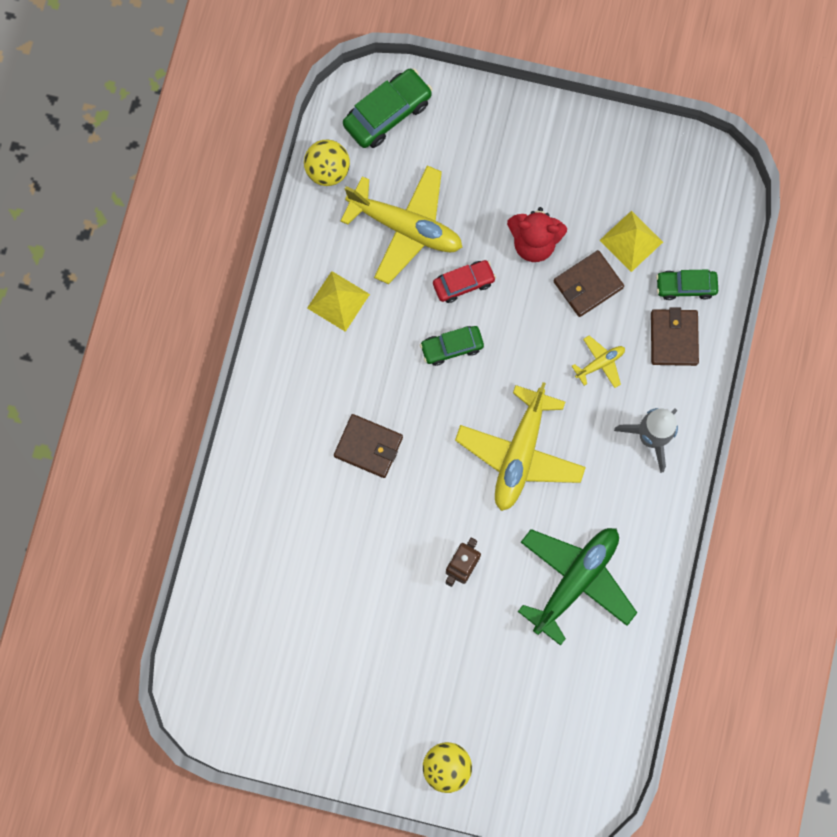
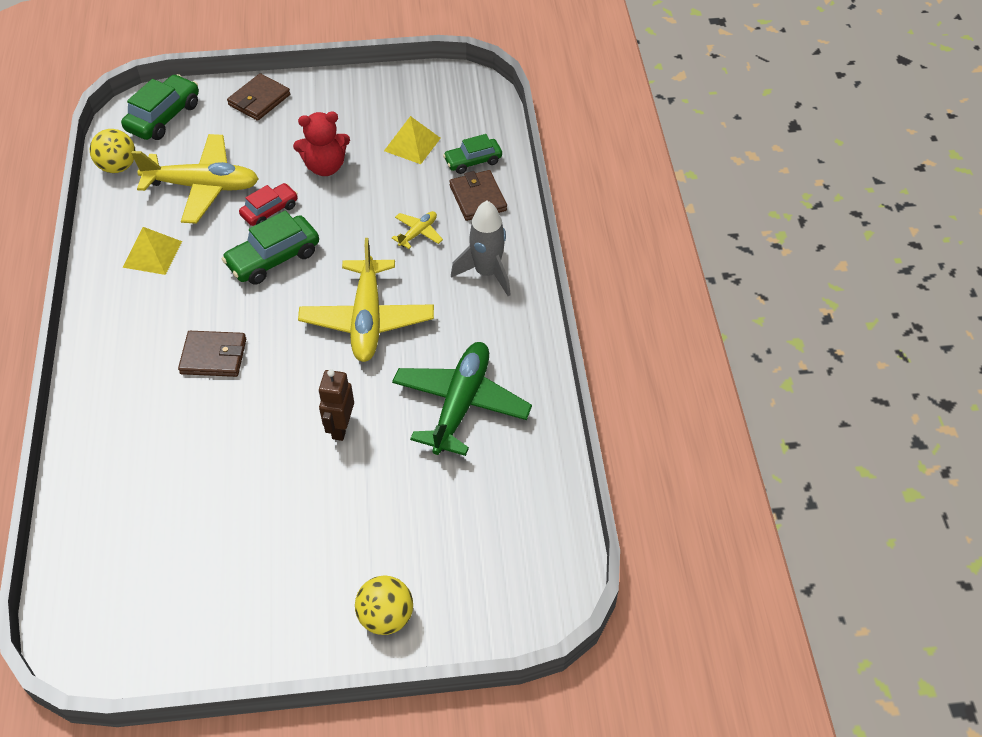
camera: 20 degrees left, 25 degrees down
(451, 347) = (273, 258): green car -> green car, size x1.55
(588, 285) = (385, 182): brown wallet -> brown wallet (259, 100)

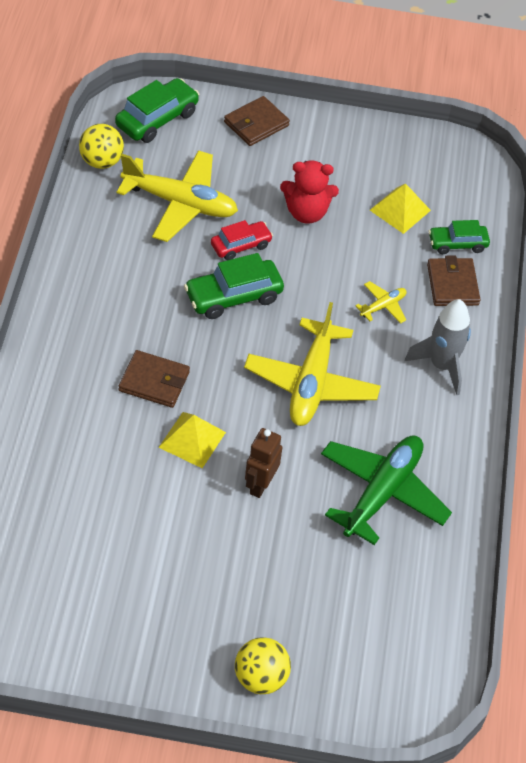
camera: 10 degrees right, 0 degrees up
(152, 254) = (116, 262): yellow pyramid -> yellow pyramid (192, 439)

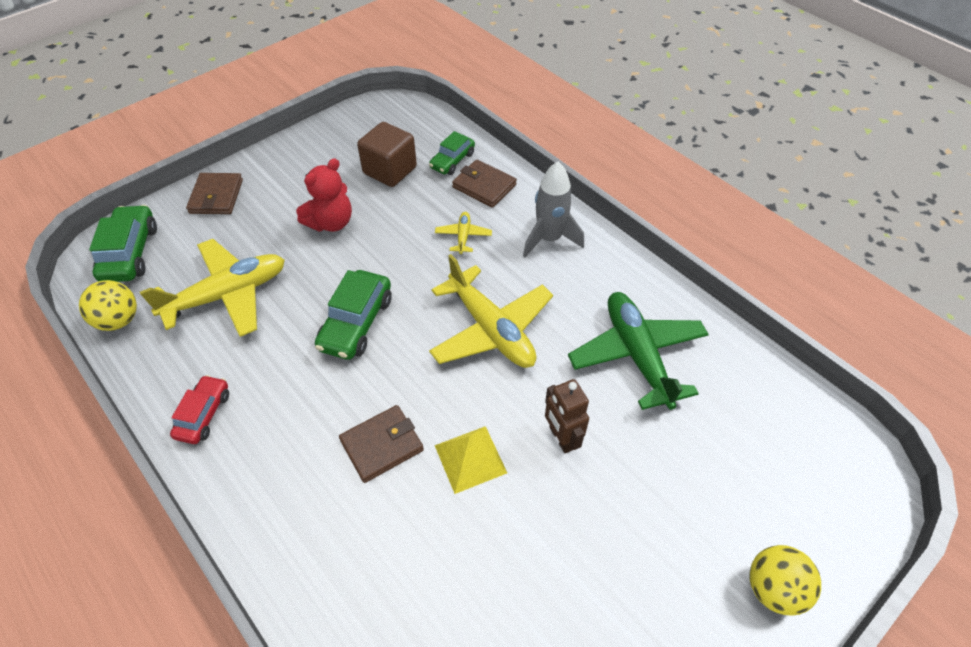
camera: 45 degrees left, 0 degrees up
(241, 245) = (314, 284): red car -> red car (204, 414)
(400, 210) = (390, 170): yellow pyramid -> brown cube

